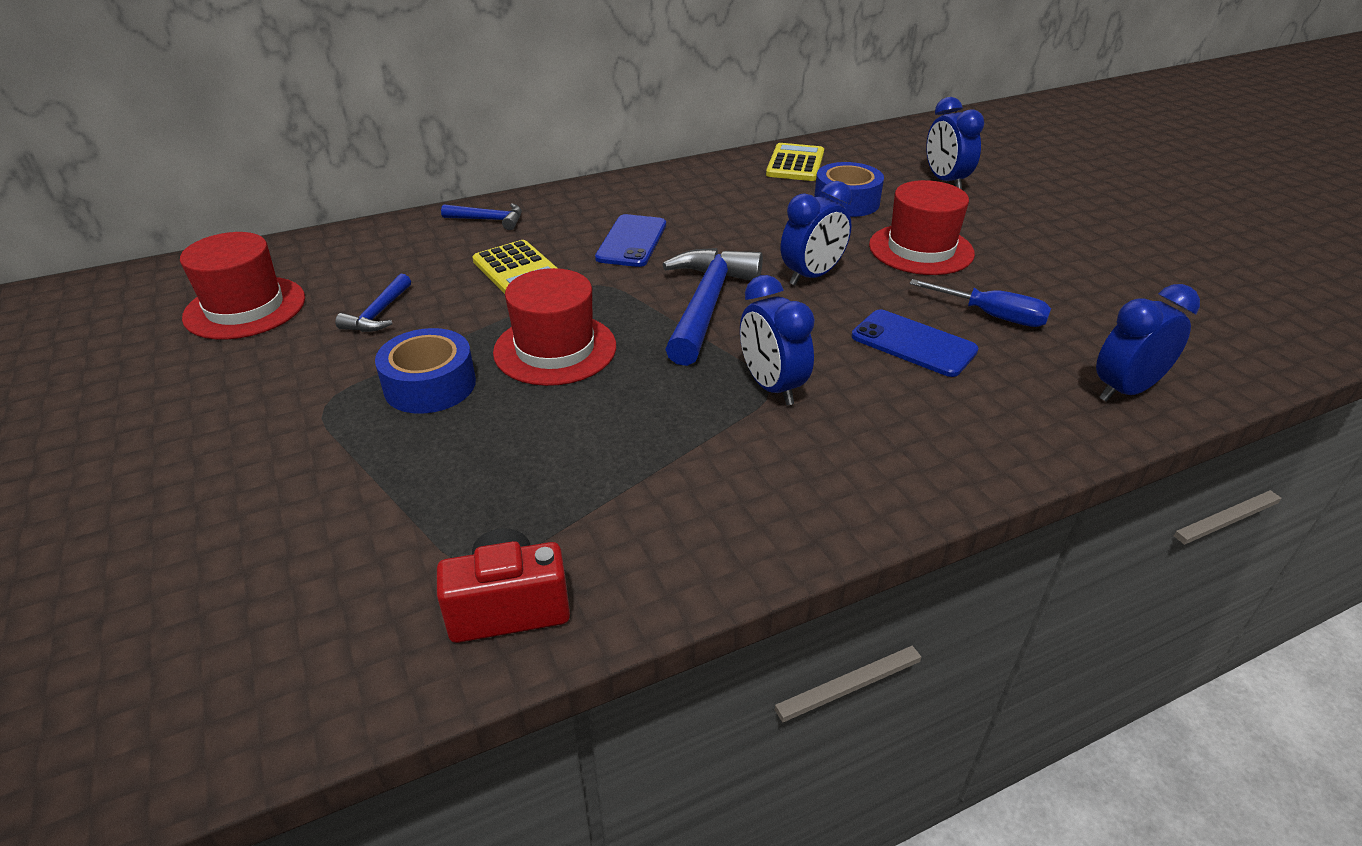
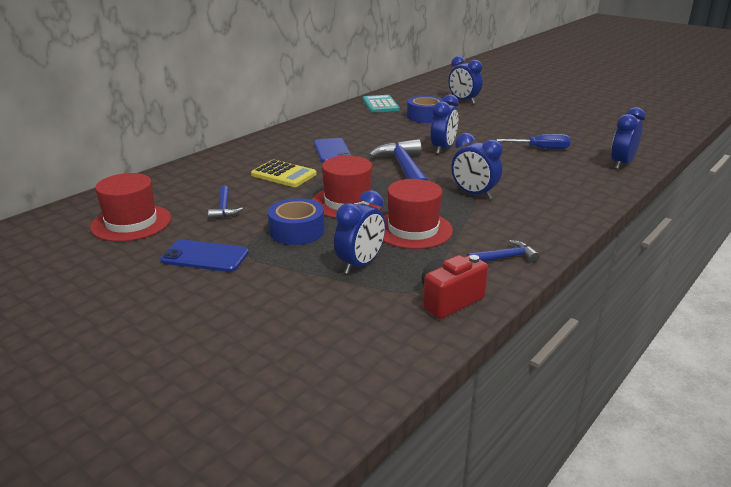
camera: 25 degrees left, 10 degrees down
(452, 481) = (360, 264): none -> blue clock
(489, 220) = (236, 156): blue hammer -> blue hammer (505, 258)
(795, 164) = (380, 105): yellow calculator -> turquoise calculator
(913, 343) = (519, 165): blue phone -> blue phone (205, 256)
(921, 249) = (482, 129): red hat -> red hat (413, 229)

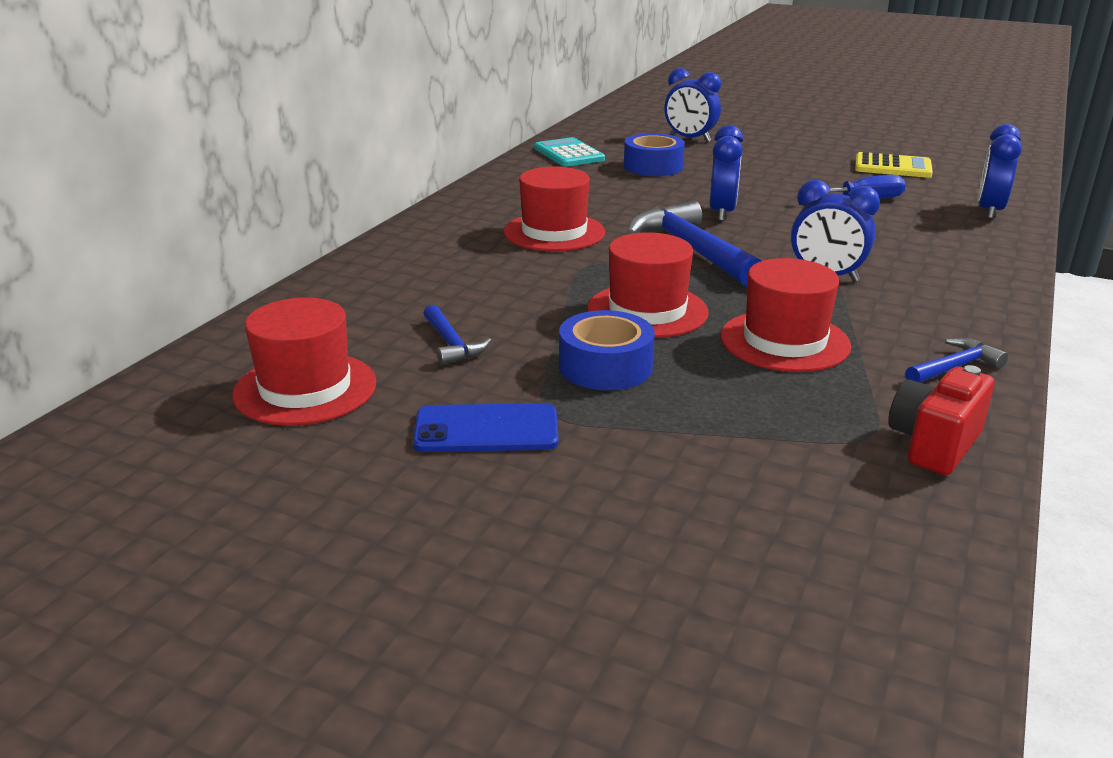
camera: 15 degrees left, 0 degrees up
(283, 175) = (506, 277): yellow calculator -> yellow calculator (892, 167)
(332, 151) = (554, 232): blue phone -> red hat
(360, 264) = (752, 407): blue clock -> none

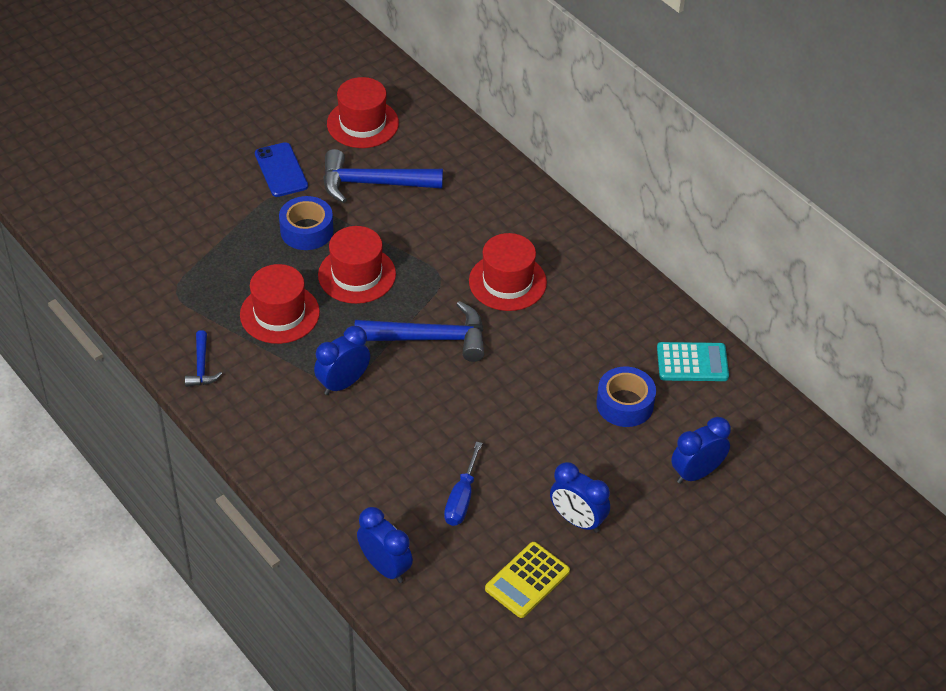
camera: 115 degrees right, 20 degrees up
(451, 344) = (373, 183): blue hammer -> blue hammer, size x1.97
(486, 429) = (281, 170): blue phone -> blue phone turned 45 degrees counterclockwise
(722, 213) = (488, 391): blue clock -> blue clock (577, 520)
(934, 444) = (152, 310): red camera -> none

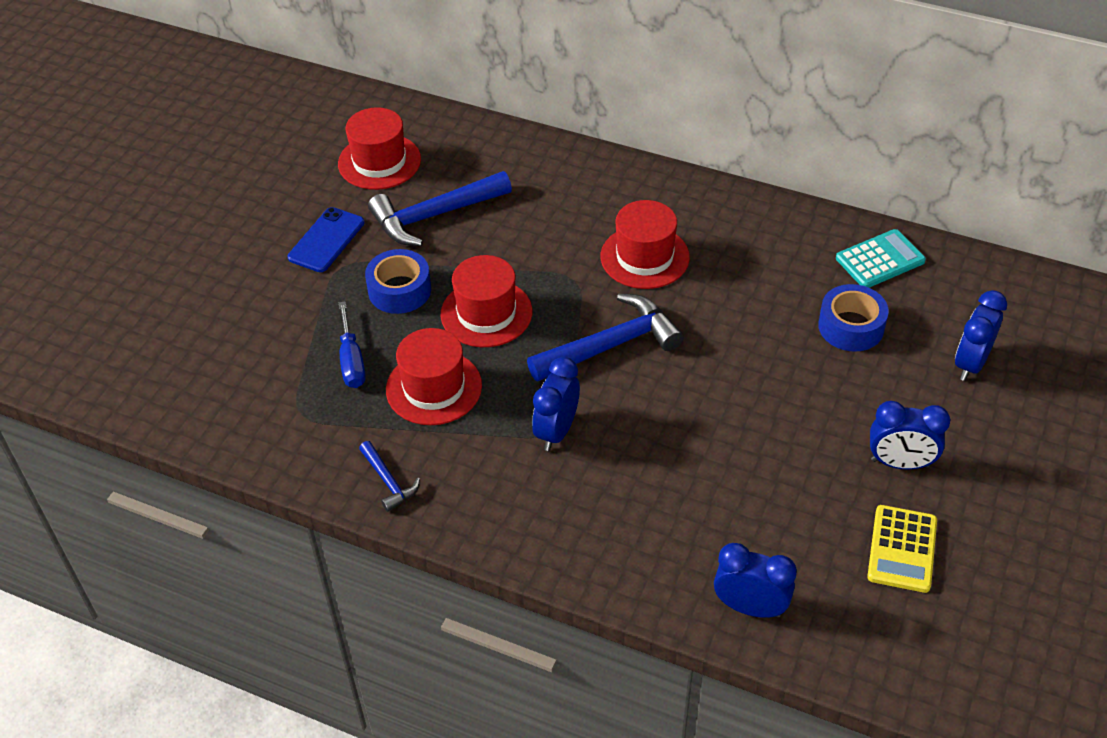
camera: 25 degrees left, 0 degrees up
(281, 170) = (326, 240): blue phone -> blue phone turned 75 degrees clockwise
(462, 498) = (770, 495): blue screwdriver -> blue screwdriver (351, 360)

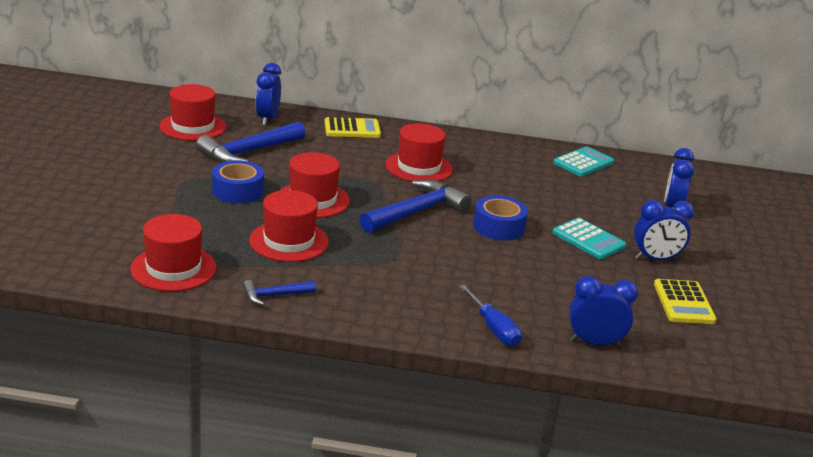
camera: 20 degrees left, 20 degrees down
(288, 424) = (173, 268): none -> red hat
(326, 240) = (166, 167): blue phone -> none
(351, 360) = (214, 230): blue screwdriver -> blue screwdriver (493, 328)
(388, 481) = (274, 295): blue hammer -> blue hammer turned 120 degrees clockwise
(556, 431) = (398, 259): blue clock -> blue clock (267, 119)
(582, 174) = (352, 129): none -> yellow calculator
(821, 417) = (588, 240): none -> turquoise calculator
(851, 327) = (582, 195): blue tape -> blue tape (498, 227)

